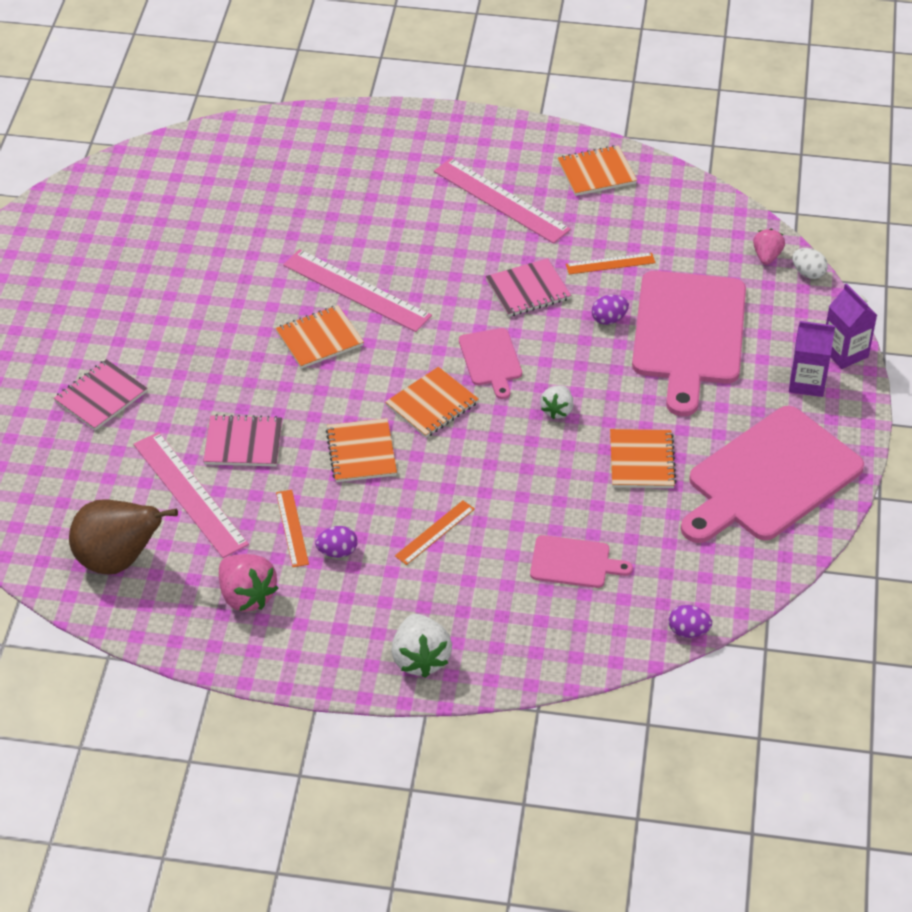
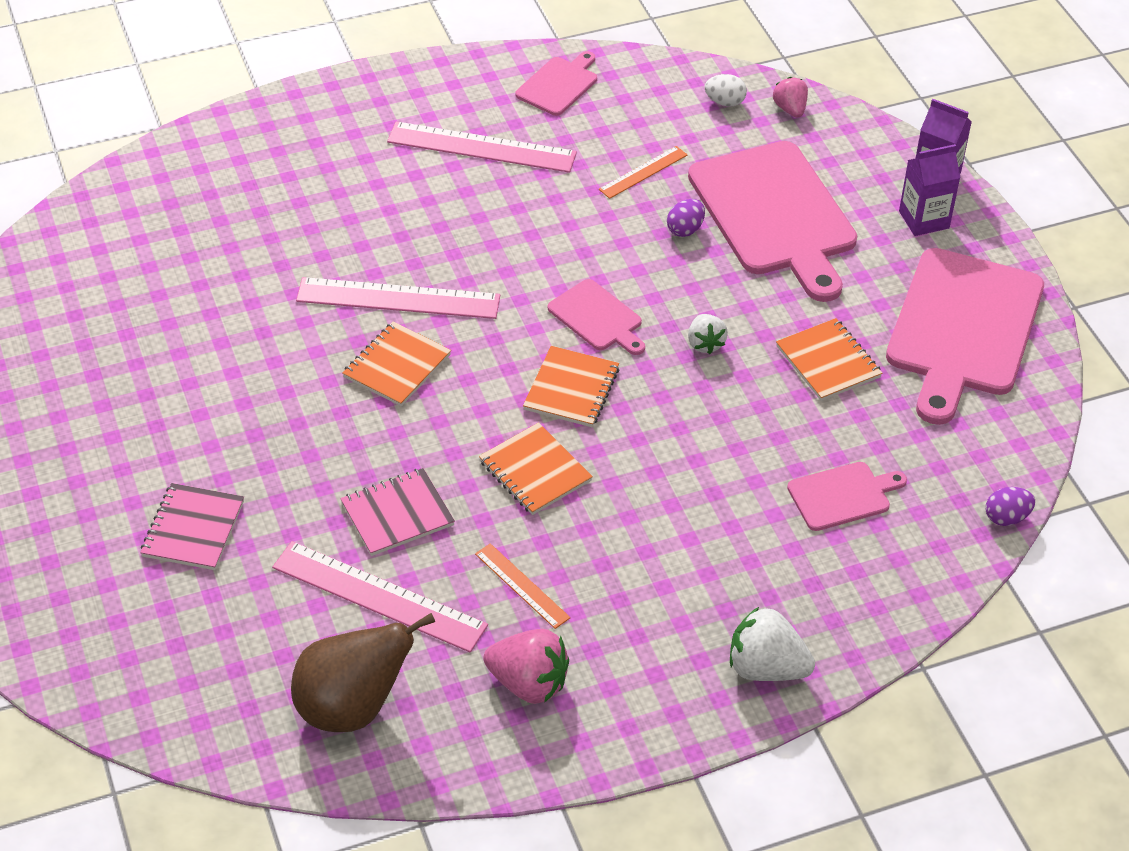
camera: 30 degrees left, 0 degrees up
(337, 552) = (590, 590): purple egg -> none
(420, 659) = (766, 668): white strawberry -> white strawberry turned 150 degrees clockwise
(435, 532) = (678, 525): orange ruler -> none
(528, 290) = (580, 230): pink notebook -> none
(596, 173) = (558, 85): orange notebook -> pink cutting board
(808, 273) = (841, 111): white egg -> white egg (724, 102)

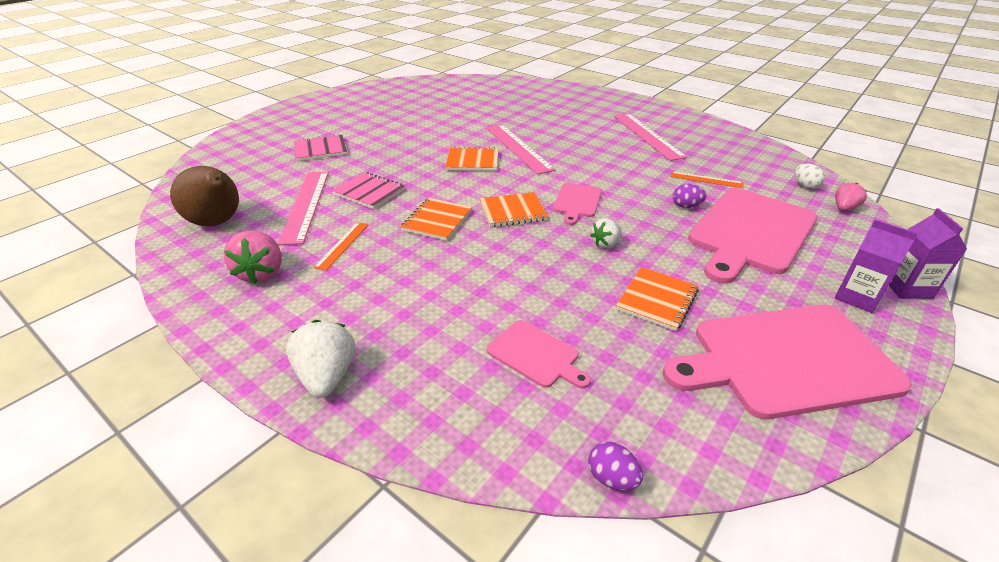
camera: 60 degrees right, 10 degrees down
(558, 85) = (723, 139): pink cutting board -> none

